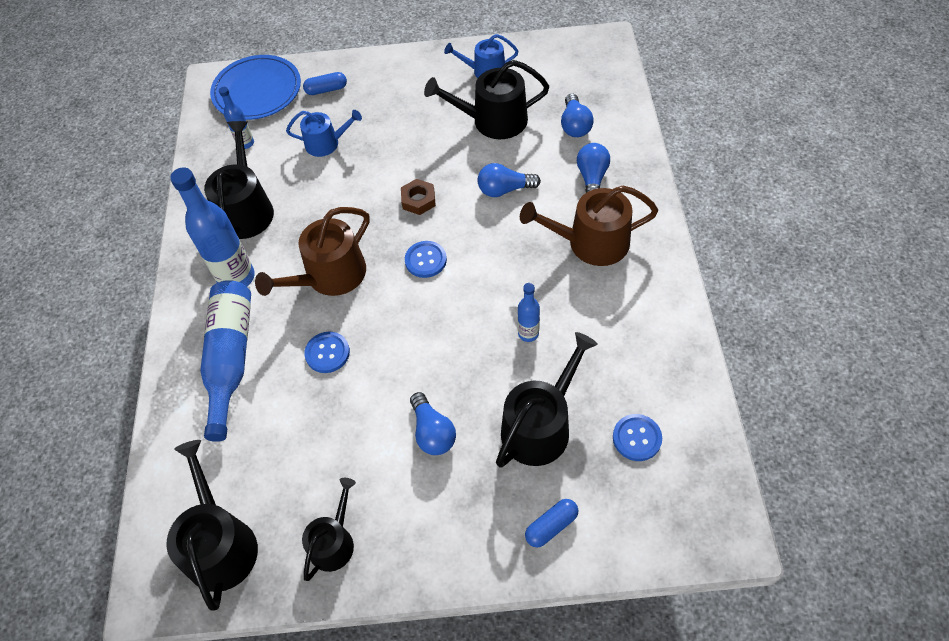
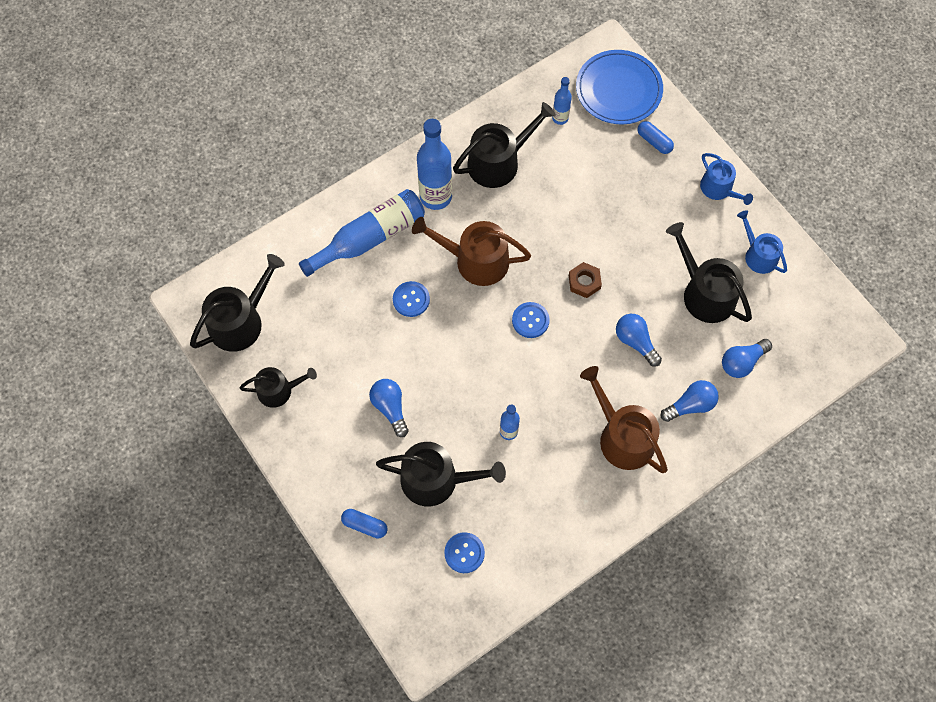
camera: 55 degrees right, 10 degrees up
(326, 143) = (598, 178): blue watering can -> blue watering can (719, 189)
(432, 432) = (390, 408): blue light bulb -> blue light bulb turned 120 degrees clockwise

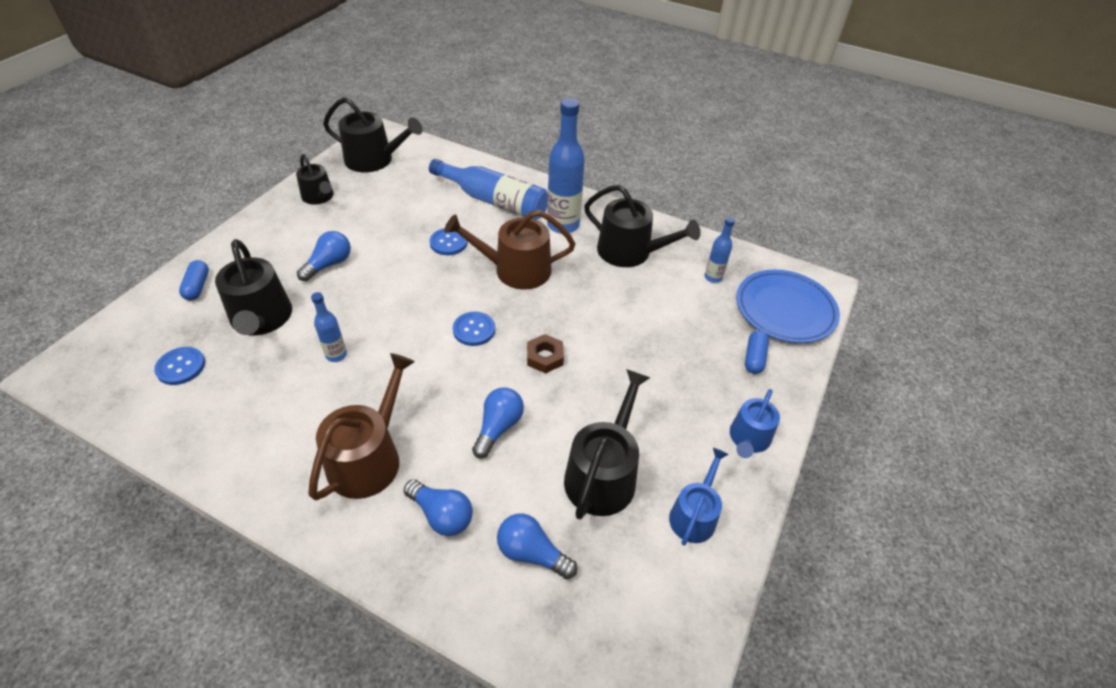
camera: 60 degrees right, 20 degrees down
(475, 260) = (515, 270): brown watering can -> brown watering can turned 75 degrees counterclockwise

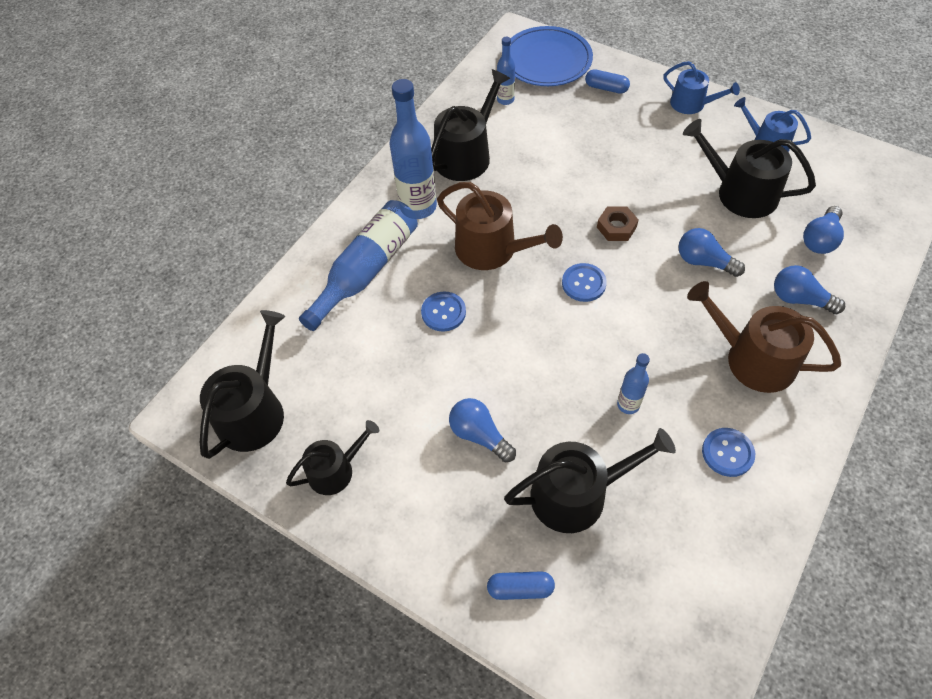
camera: 80 degrees left, 10 degrees up
(181, 367) = (659, 567): blue button -> blue button (727, 453)
(441, 515) = (799, 299): blue light bulb -> blue light bulb turned 105 degrees counterclockwise
(515, 270) = (492, 249): brown watering can -> brown watering can turned 60 degrees counterclockwise

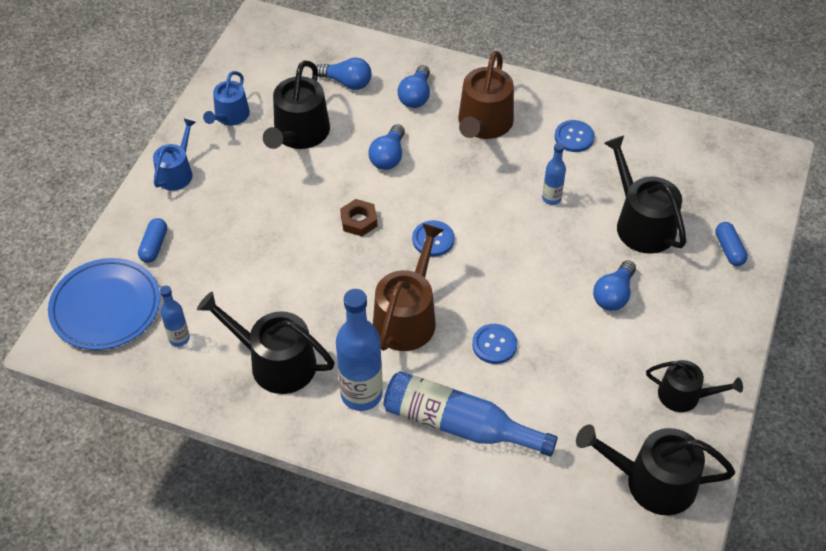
camera: 105 degrees left, 5 degrees down
(335, 470) = (684, 395): black watering can -> black watering can turned 150 degrees clockwise

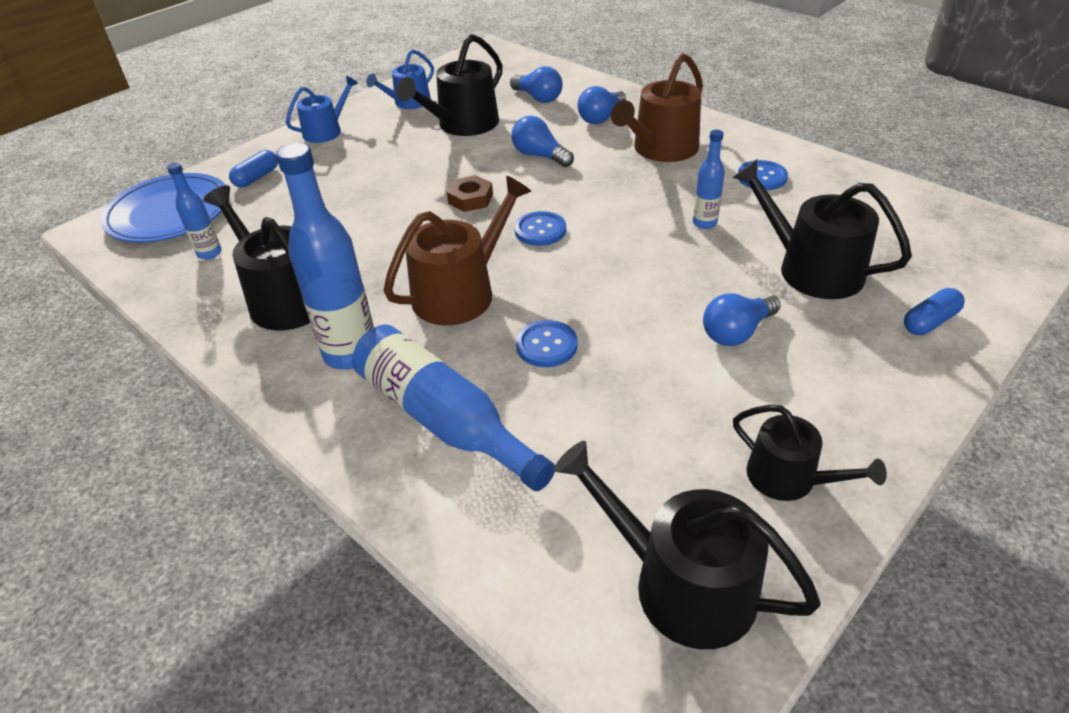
camera: 25 degrees right, 10 degrees down
(388, 156) = (540, 156): blue light bulb -> blue light bulb turned 90 degrees clockwise
(641, 223) = (811, 269): black watering can -> black watering can turned 45 degrees counterclockwise
(729, 249) = (929, 322): blue capsule -> blue capsule turned 45 degrees clockwise

